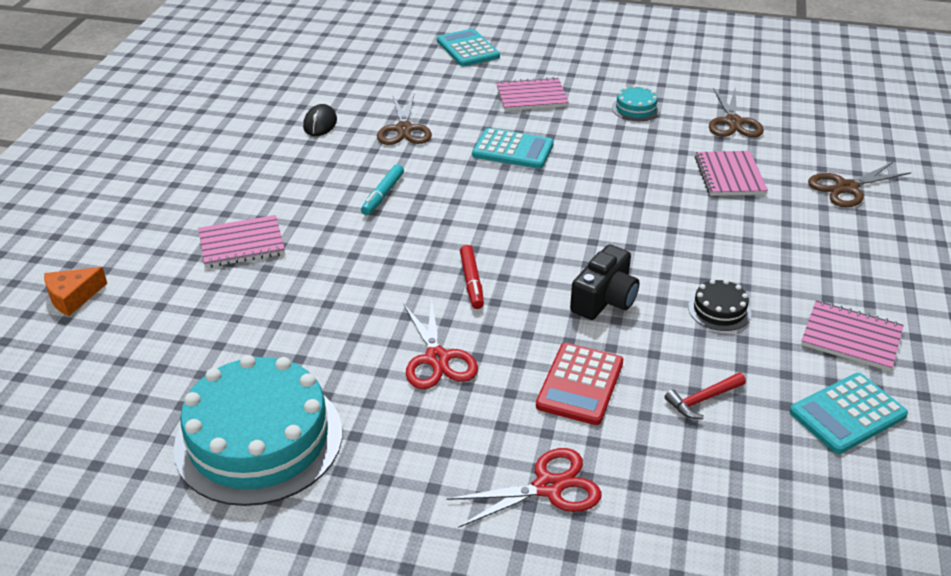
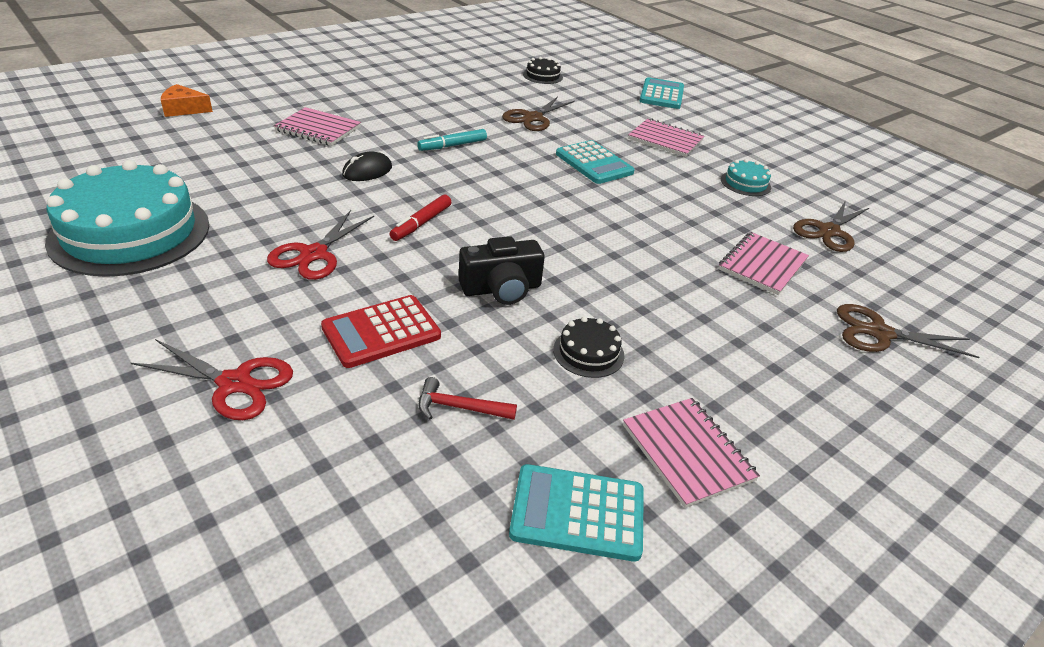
camera: 35 degrees right, 0 degrees up
(320, 123) = (481, 92): black mouse -> black mouse (367, 171)
(345, 77) = (543, 76): none -> black cake

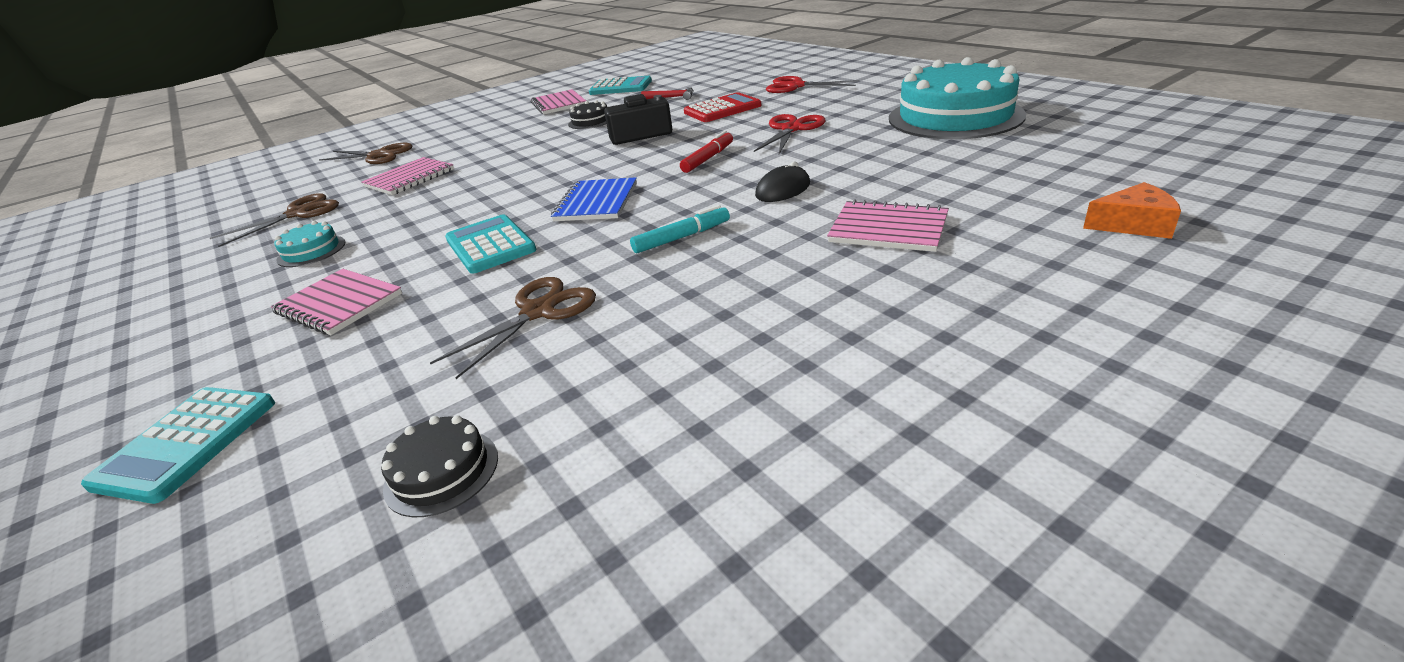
camera: 170 degrees left, 5 degrees down
(525, 188) = (596, 202): none -> blue notebook

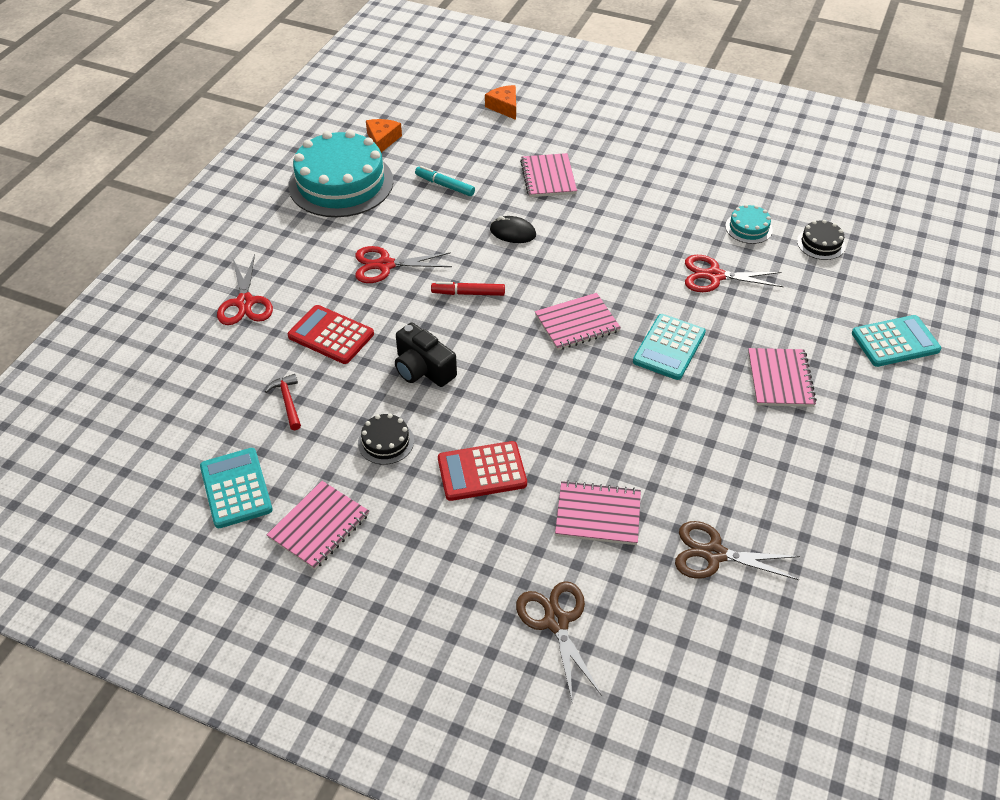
camera: 125 degrees left, 15 degrees up
(311, 251) = (750, 466): turquoise cake -> turquoise cake (748, 228)
(514, 146) = (482, 471): none -> red calculator
(538, 312) = (714, 276): brown scissors -> red scissors
(596, 202) = (577, 323): blue notebook -> pink notebook
(681, 237) = (603, 254): turquoise marker -> turquoise marker (445, 185)
(1046, 138) = (382, 140): none -> orange cheese

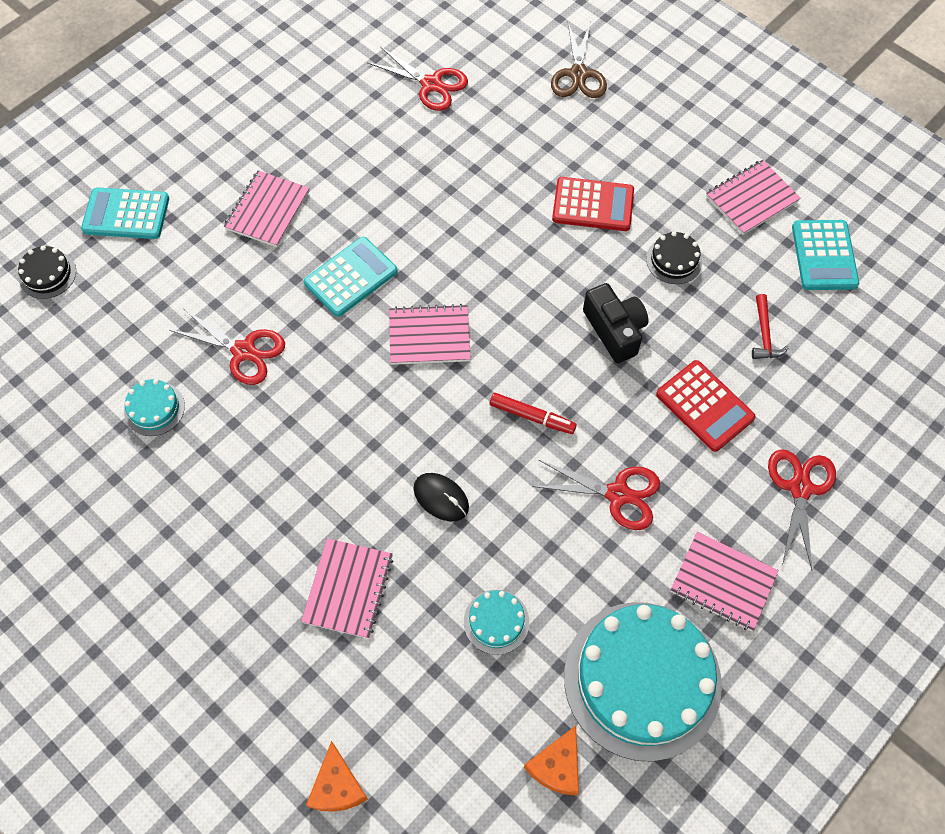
camera: 160 degrees left, 15 degrees up
(445, 185) = (496, 621): turquoise marker -> turquoise cake
(598, 514) = (508, 140): pink notebook -> pink notebook (723, 582)
(714, 554) = (431, 84): brown scissors -> red scissors
(821, 244) = (92, 357): black cake -> black cake (47, 274)

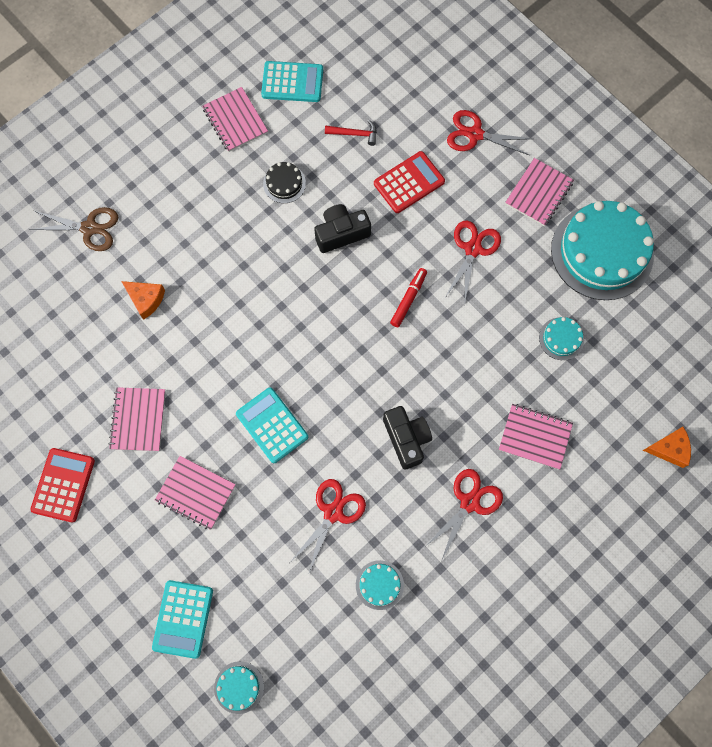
camera: 85 degrees left, 10 degrees up
(47, 274) = (239, 687): black cake -> turquoise cake
(339, 427) = (406, 439): none -> black camera
(429, 336) = (333, 367): pink notebook -> pink notebook (138, 419)
(431, 84) = (79, 348): red scissors -> red scissors (469, 502)
(441, 498) = (469, 368): black mouse -> none
(556, 766) = (656, 310): orange cheese -> orange cheese (146, 299)
(593, 205) = (225, 234): red calculator -> red calculator (63, 485)

